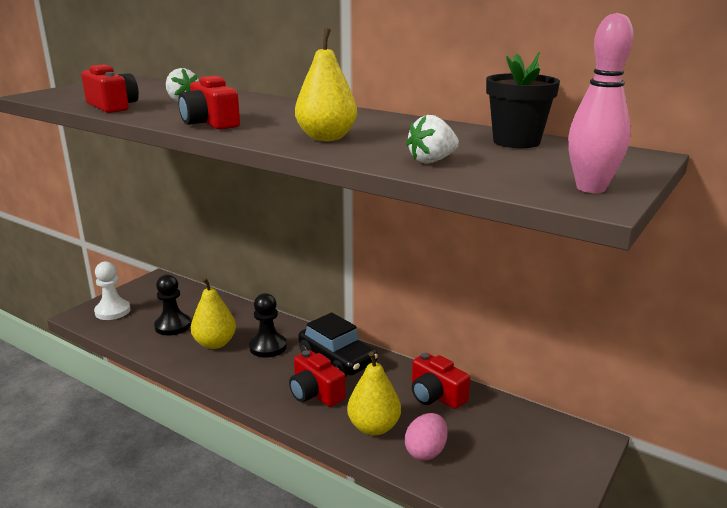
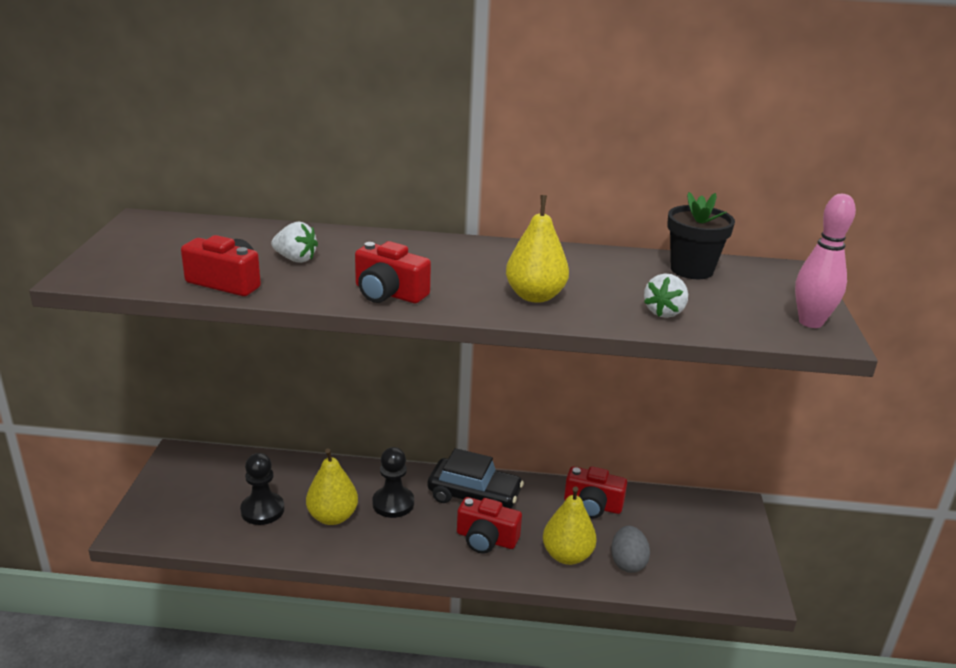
camera: 30 degrees left, 5 degrees up
(112, 311) = (167, 513): white pawn -> none
(426, 451) = (627, 563): pink egg -> grey egg

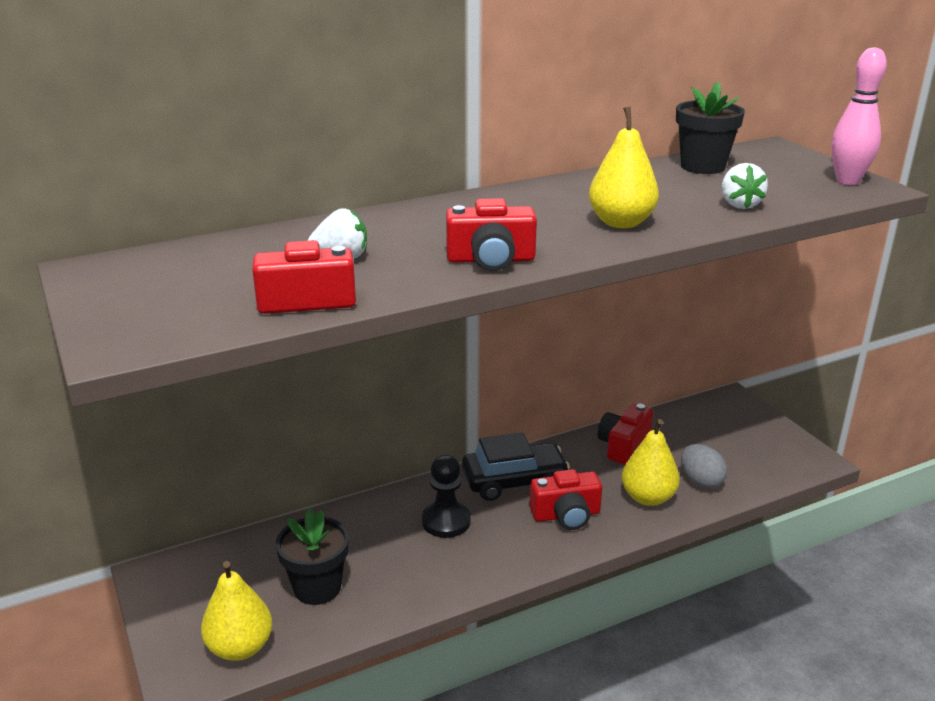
camera: 30 degrees left, 0 degrees up
(262, 510) = (317, 588): black pawn -> black flower pot
(332, 517) = (399, 561): yellow pear -> yellow pear (240, 647)
(592, 505) = (623, 446): red camera -> red camera turned 135 degrees clockwise

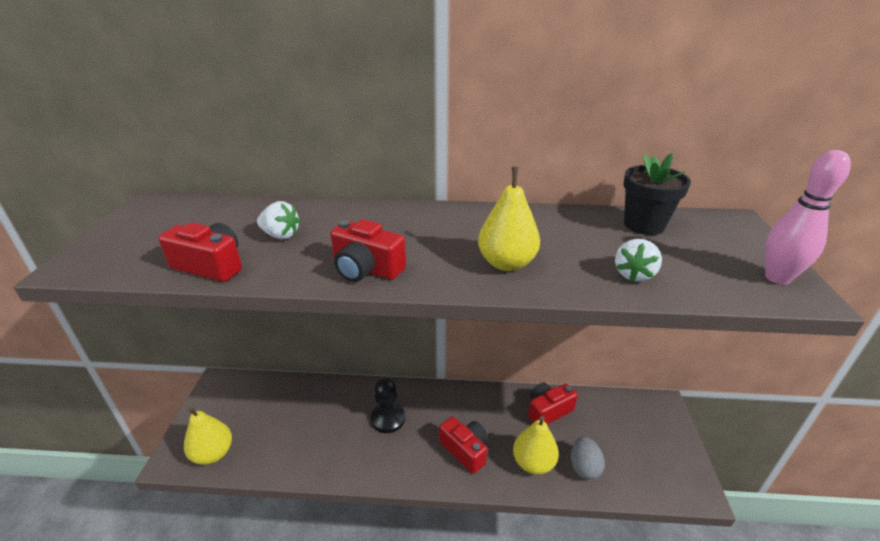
camera: 30 degrees right, 5 degrees up
(317, 588) = (282, 432): black flower pot -> none
(514, 481) = (453, 407): black car -> none
(566, 515) = (465, 450): red camera -> red camera turned 150 degrees counterclockwise

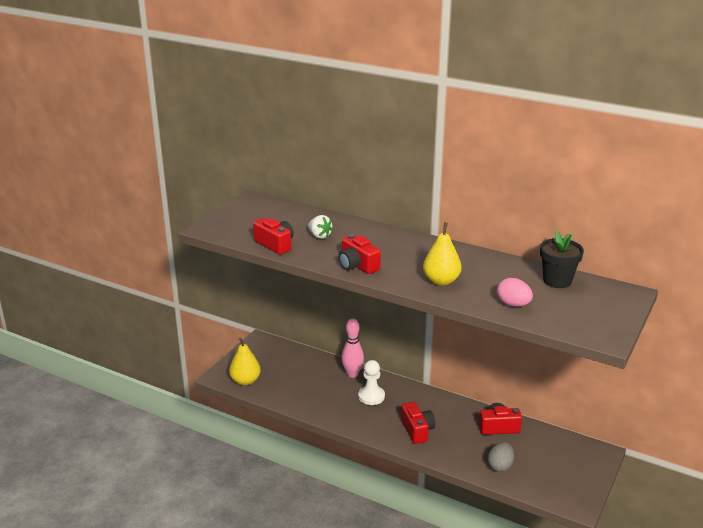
camera: 25 degrees right, 5 degrees down
(388, 419) = (371, 396): black pawn -> white pawn
(533, 463) = (463, 452): yellow pear -> none
(634, 274) = (513, 304): white strawberry -> pink egg
(777, 278) = (604, 328): pink bowling pin -> pink bowling pin (352, 374)

